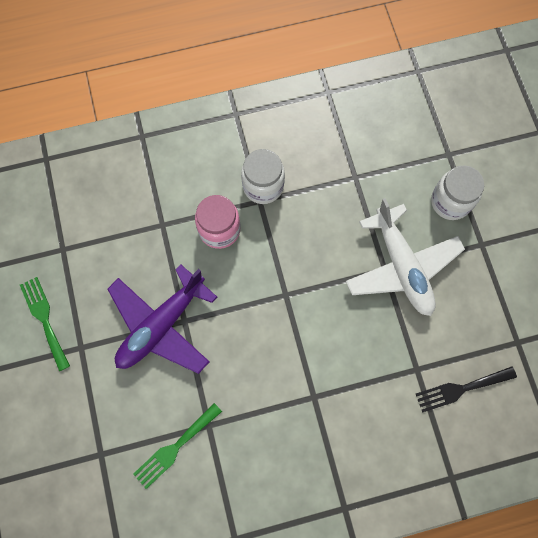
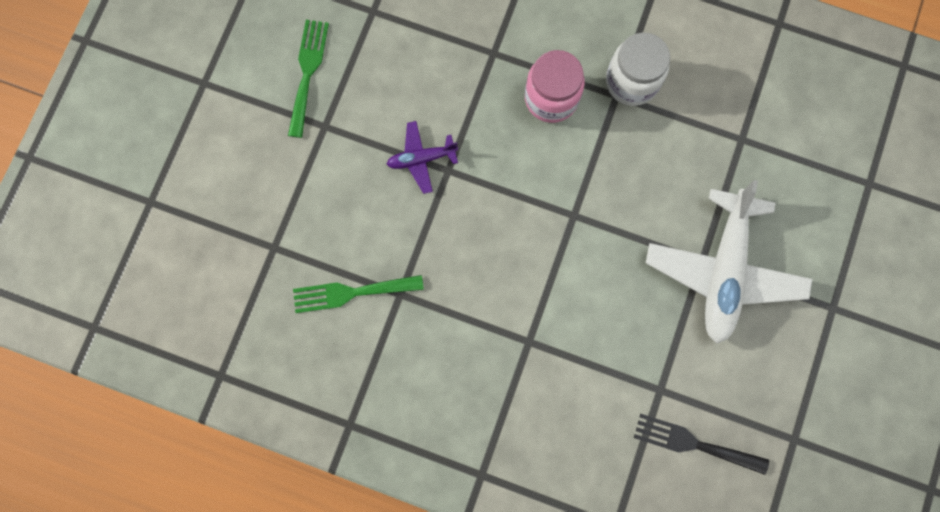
camera: 35 degrees right, 5 degrees up
(161, 325) = (421, 159): purple plane -> purple plane, size x0.47
(450, 202) = (832, 237): white jar -> none

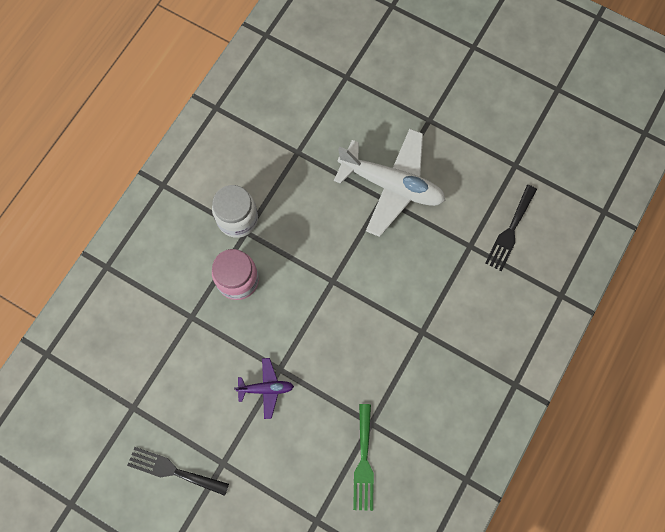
camera: 80 degrees left, 5 degrees down
(307, 72) = (173, 471): green fork -> black fork
(421, 159) = (266, 388): purple plane -> purple plane turned 90 degrees counterclockwise

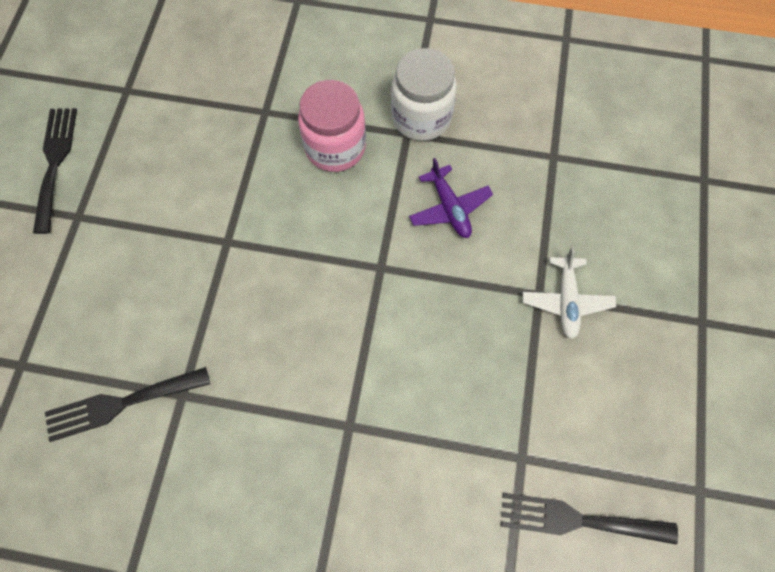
camera: 70 degrees right, 5 degrees down
(266, 388) = (194, 234): purple plane -> purple plane (449, 208)
(364, 462) = (120, 404): green fork -> black fork
(391, 185) = (566, 301): white plane -> white plane, size x0.47

